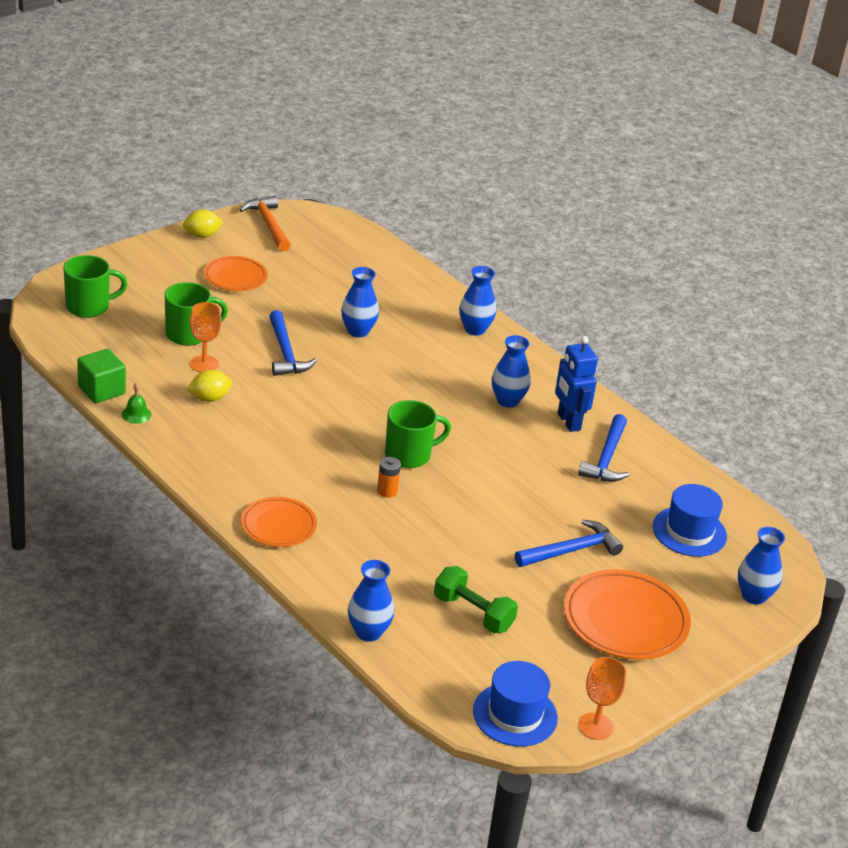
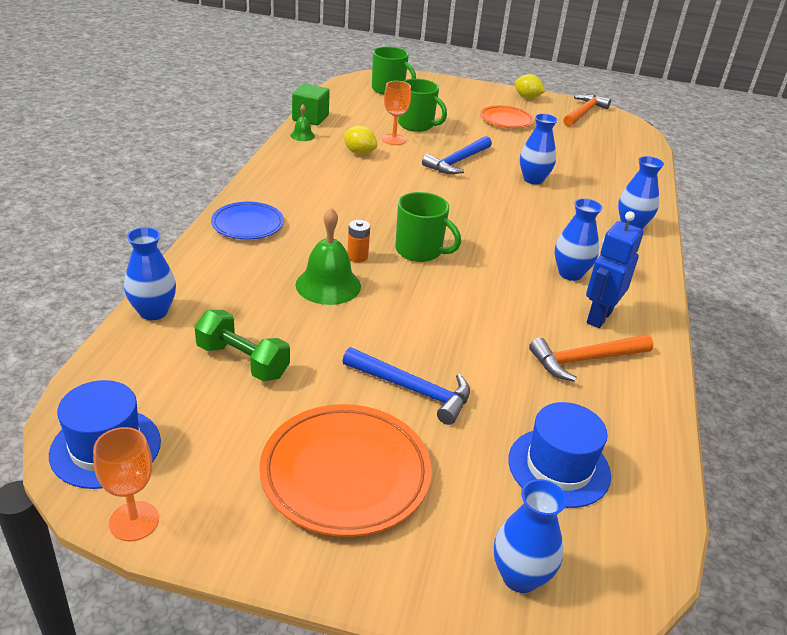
camera: 55 degrees right, 0 degrees up
(278, 526) = (247, 224): orange plate -> blue plate
(413, 526) = (328, 285): none -> green bell
(473, 613) = (242, 361): green dumbbell -> green dumbbell turned 60 degrees counterclockwise
(606, 458) = (585, 360): blue hammer -> orange hammer

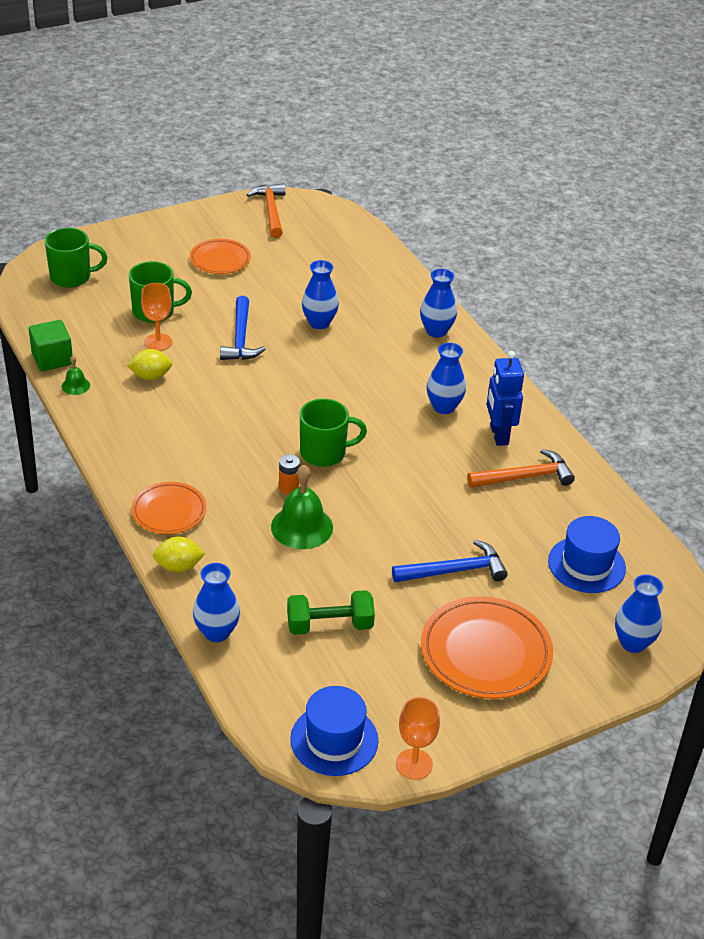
camera: 40 degrees left, 5 degrees up
(247, 224) = (169, 511): blue plate -> orange plate
(527, 97) = (203, 217): yellow lemon -> yellow lemon (179, 566)
(585, 360) = (525, 477): orange hammer -> orange hammer turned 135 degrees counterclockwise

